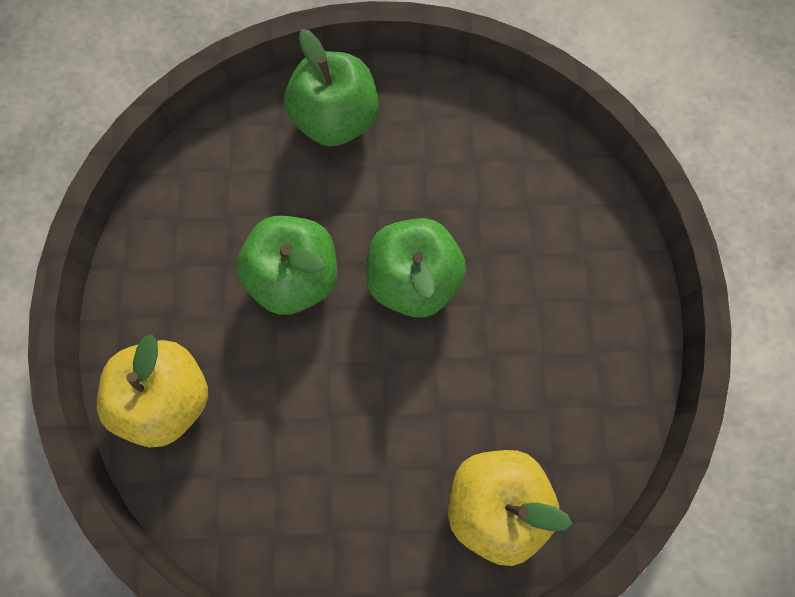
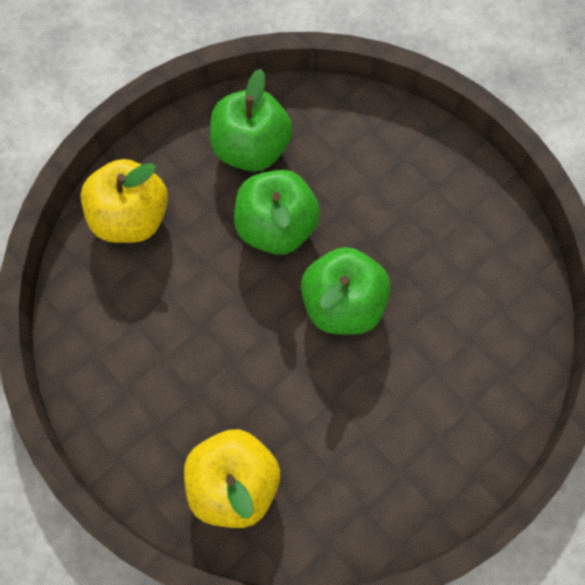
camera: 50 degrees right, 5 degrees down
(336, 120) = (410, 161): green apple -> green apple (251, 148)

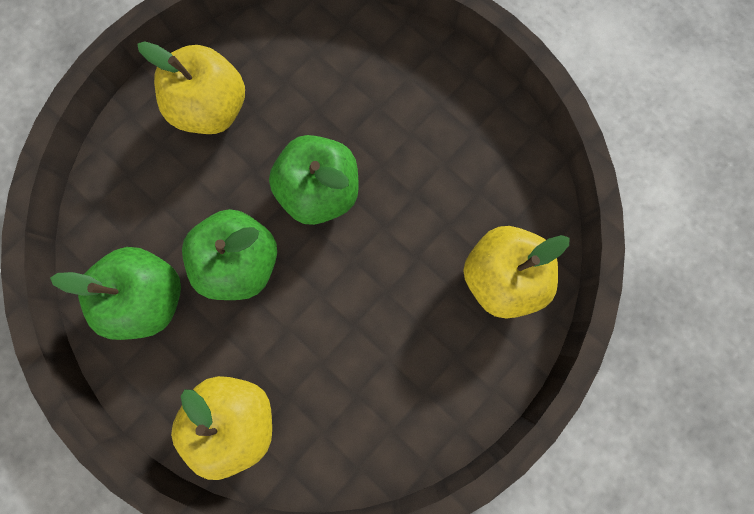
camera: 95 degrees left, 10 degrees up
(437, 206) = (213, 109): none -> yellow apple

